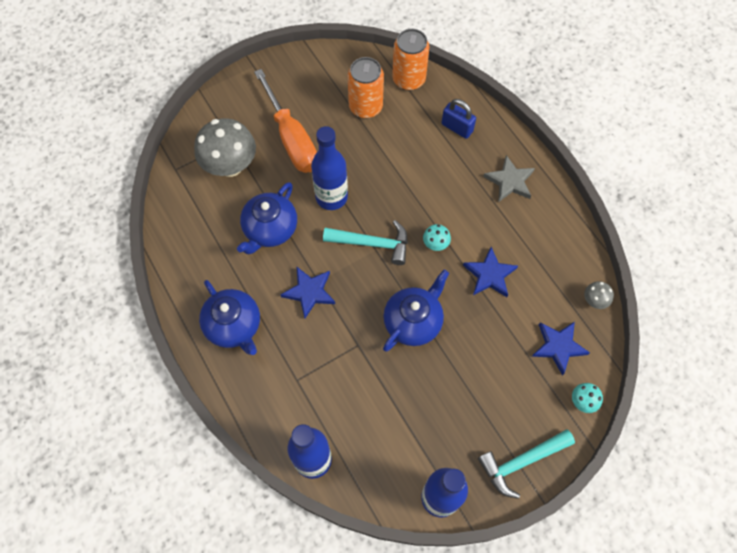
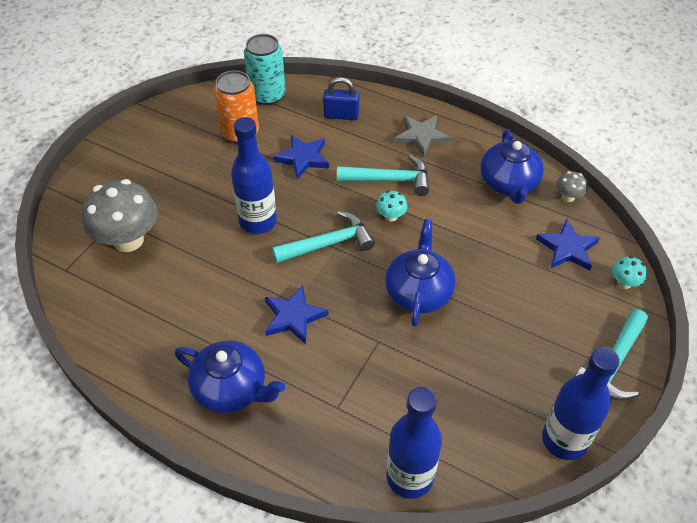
camera: 30 degrees left, 15 degrees down
(270, 229) = (211, 279): blue teapot -> blue teapot (508, 184)
(291, 138) = (181, 189): orange screwdriver -> none
(408, 79) = (267, 95): orange can -> turquoise can
(456, 210) = (389, 180): none -> turquoise hammer
(489, 275) = (460, 219): blue star -> blue star (303, 158)

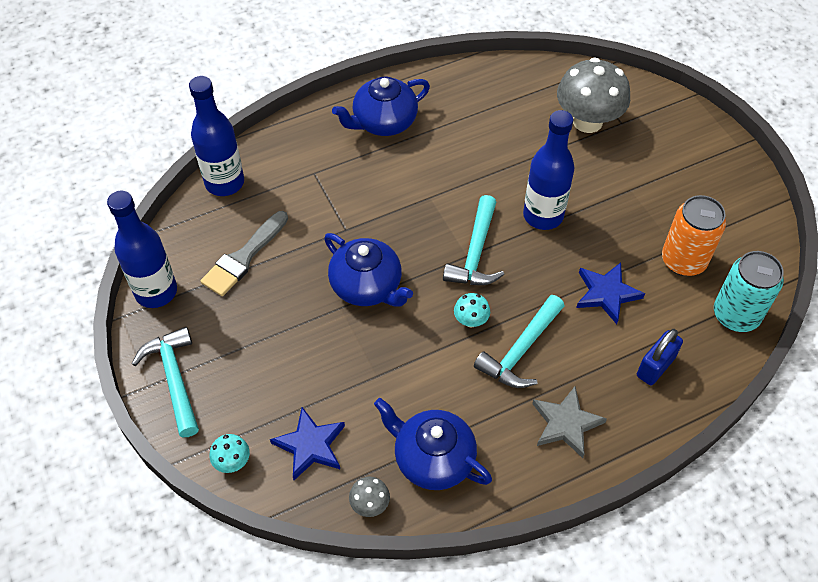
camera: 125 degrees right, 5 degrees up
(293, 317) = (416, 188): blue star -> none
(470, 397) = (244, 257): none -> grey brush

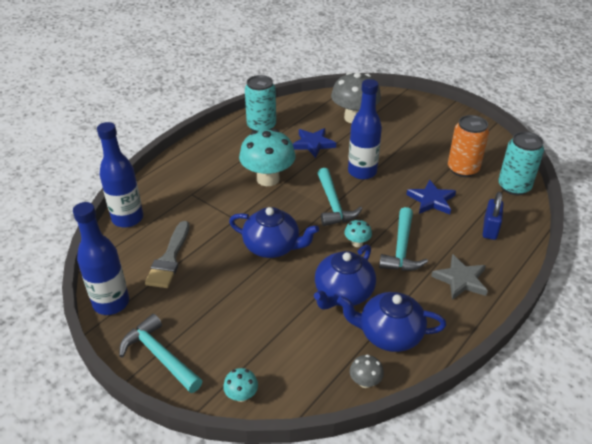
camera: 25 degrees left, 15 degrees down
(310, 445) = (295, 360): blue star -> blue star (313, 144)
(383, 122) = (223, 153): blue teapot -> blue teapot (343, 293)
(417, 183) = (268, 179): none -> turquoise mushroom
(455, 94) = (261, 126): none -> turquoise can

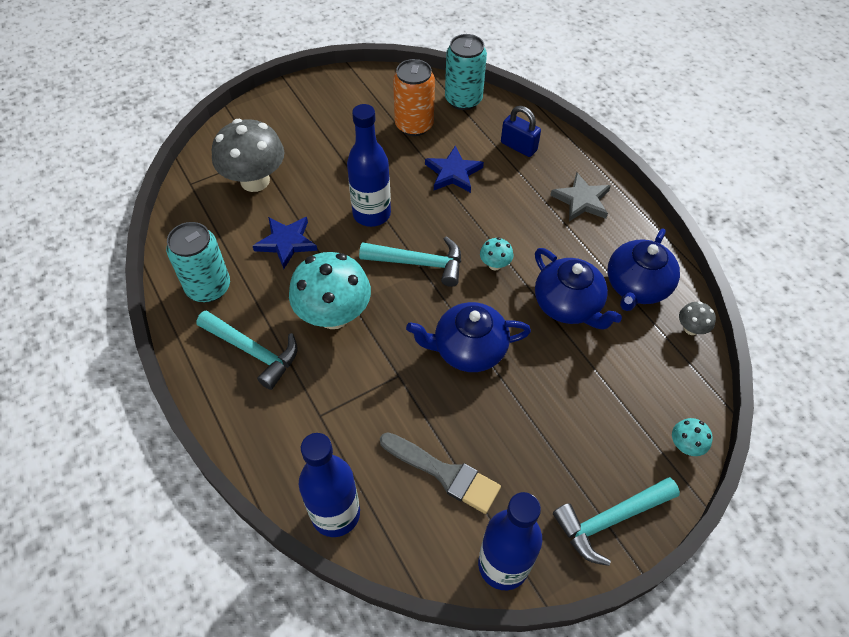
camera: 70 degrees left, 15 degrees up
(272, 247) = (468, 349): blue teapot -> blue teapot turned 135 degrees counterclockwise
(401, 249) = (519, 229): turquoise hammer -> turquoise hammer (253, 351)

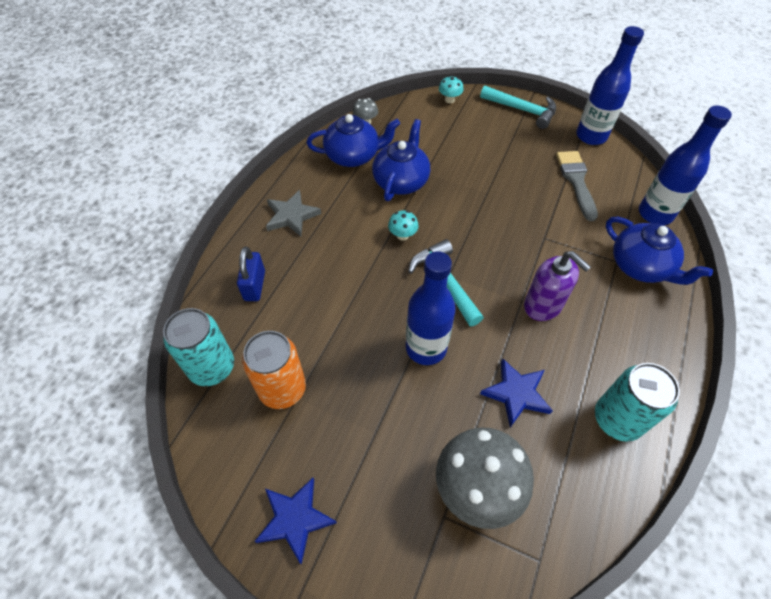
camera: 125 degrees left, 0 degrees up
(253, 351) = (625, 336): turquoise hammer -> none
(334, 315) = (543, 305): turquoise mushroom -> purple soap dispenser
(453, 173) = (326, 316): blue star -> blue star (295, 519)
(468, 349) = (487, 213): blue teapot -> blue teapot (640, 266)

